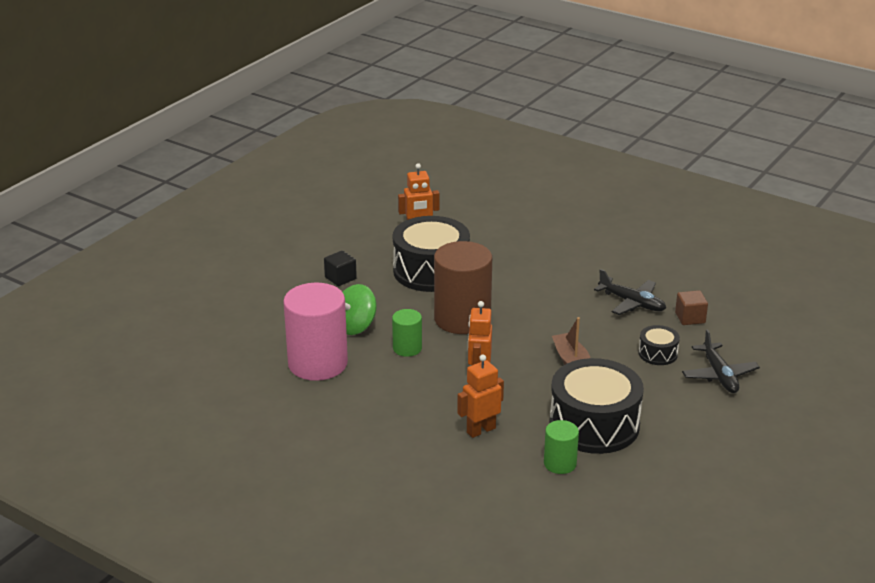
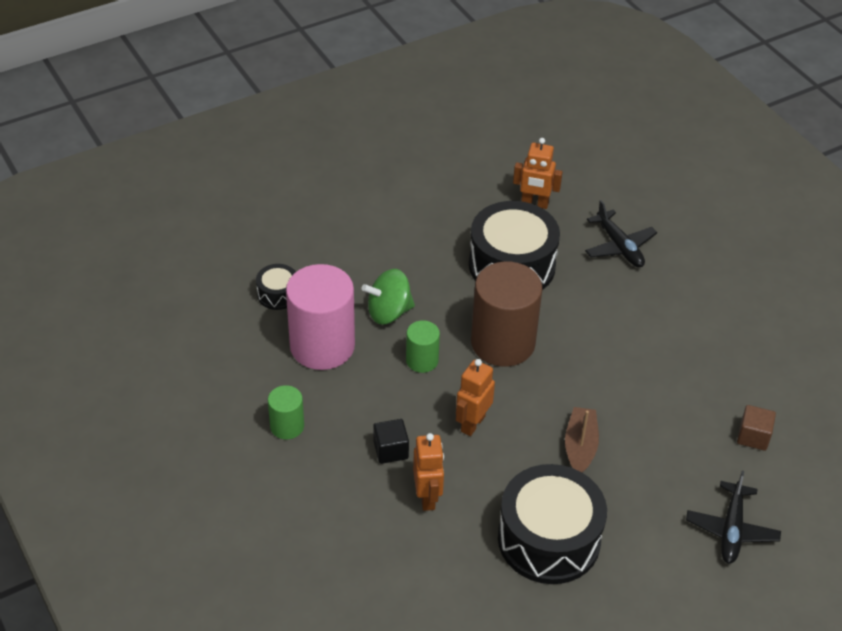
camera: 25 degrees right, 15 degrees up
(340, 278) = (413, 241): black cube -> black cube (391, 450)
(480, 430) = (427, 497): orange robot -> orange robot turned 90 degrees clockwise
(560, 463) = (479, 575): green cylinder -> green cylinder (287, 426)
(632, 303) = (701, 391): black plane -> black plane (619, 246)
(657, 353) = (682, 472): black drum -> black drum (278, 294)

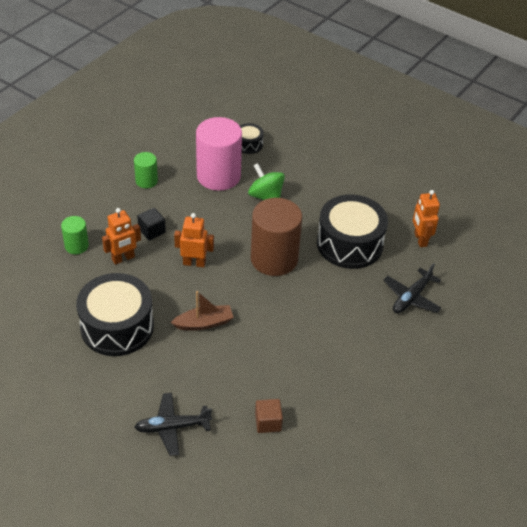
camera: 65 degrees right, 0 degrees up
(422, 360) = (234, 224): green cylinder -> green cylinder (76, 246)

